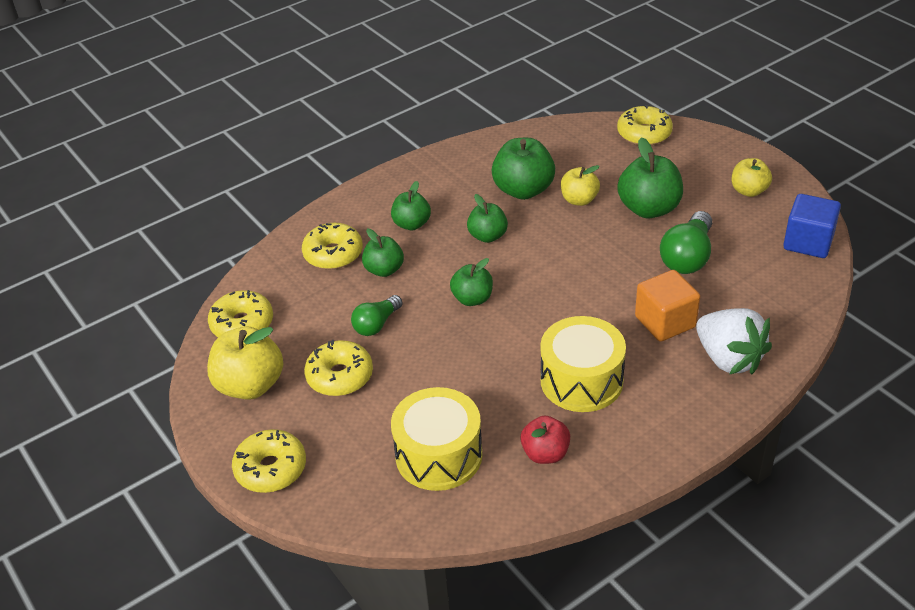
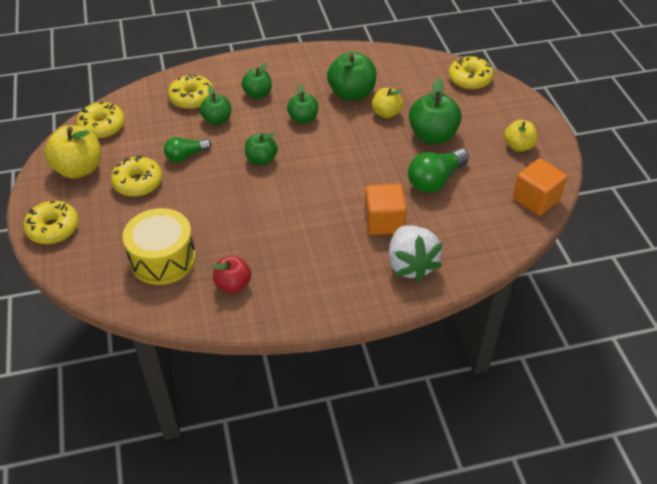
camera: 20 degrees right, 5 degrees up
(581, 380) = (294, 243): yellow drum -> none
(808, 242) = (536, 199): blue cube -> orange cube

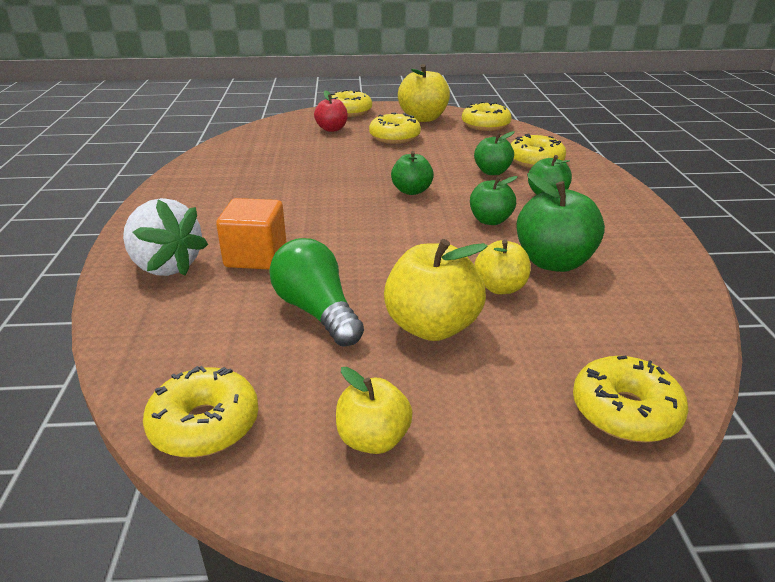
camera: 100 degrees right, 15 degrees down
(163, 259) = (284, 145): yellow drum -> none
(186, 156) = (430, 156): green light bulb -> none
(233, 284) = (227, 170): red apple -> red apple (332, 129)
(410, 265) = (166, 266): white strawberry -> white strawberry turned 135 degrees counterclockwise
(432, 136) = (432, 326): green apple -> yellow apple
(536, 199) = (205, 425): orange cube -> yellow donut

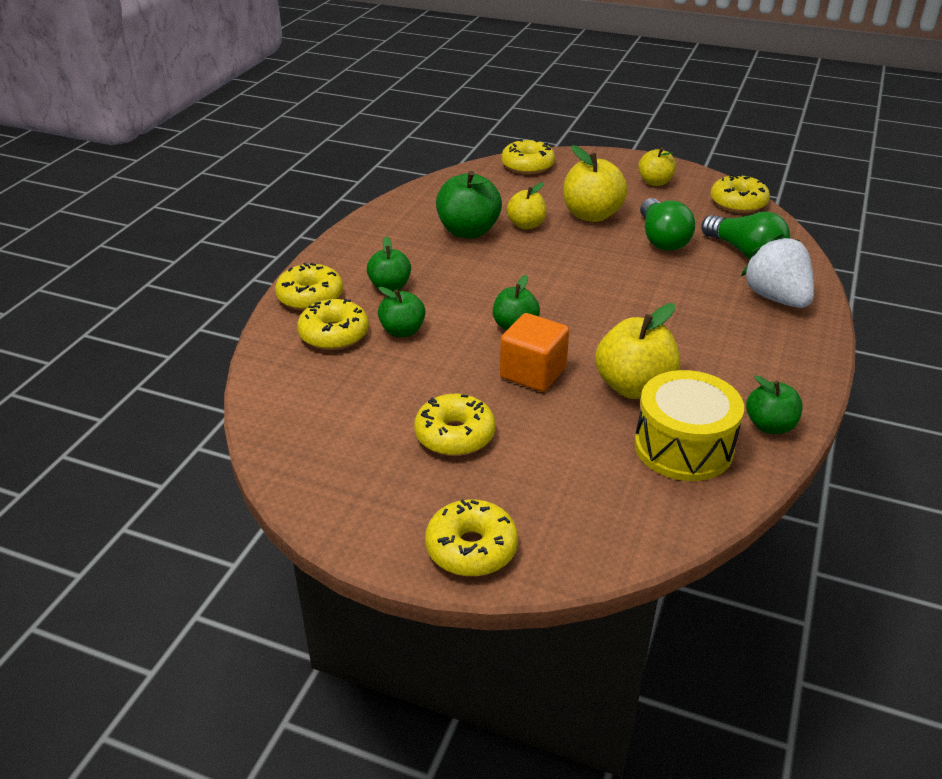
camera: 155 degrees left, 5 degrees up
(198, 319) = (745, 252): none -> green light bulb
(250, 156) = (683, 447): none -> yellow drum
(256, 256) = (698, 289): orange cube -> orange cube (533, 373)
(332, 129) = (534, 491): red apple -> none
(423, 118) = (364, 480): yellow apple -> yellow apple (634, 387)
(485, 125) = (296, 428): yellow donut -> yellow donut (310, 297)
(490, 220) = (474, 274): green apple -> green apple (769, 426)

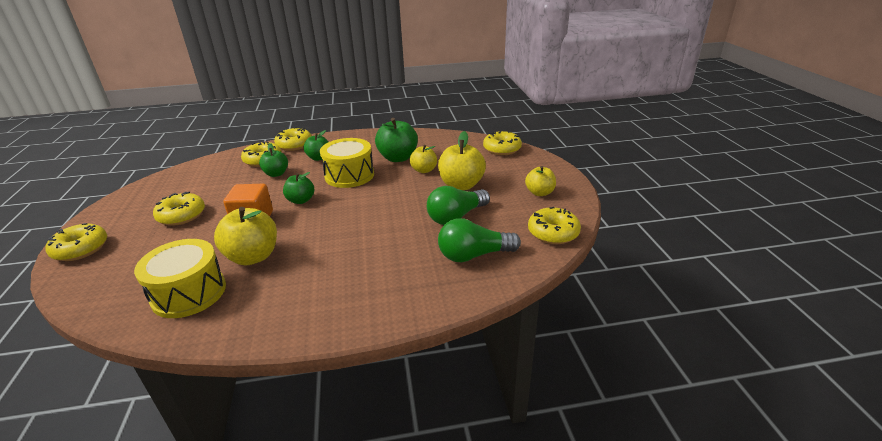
camera: 60 degrees right, 5 degrees down
(480, 276) = (349, 175): none -> yellow drum
(745, 252) = (474, 255): green light bulb -> green light bulb turned 60 degrees clockwise
(769, 426) = (226, 325): green apple -> none
(776, 298) = (414, 287): white strawberry -> none

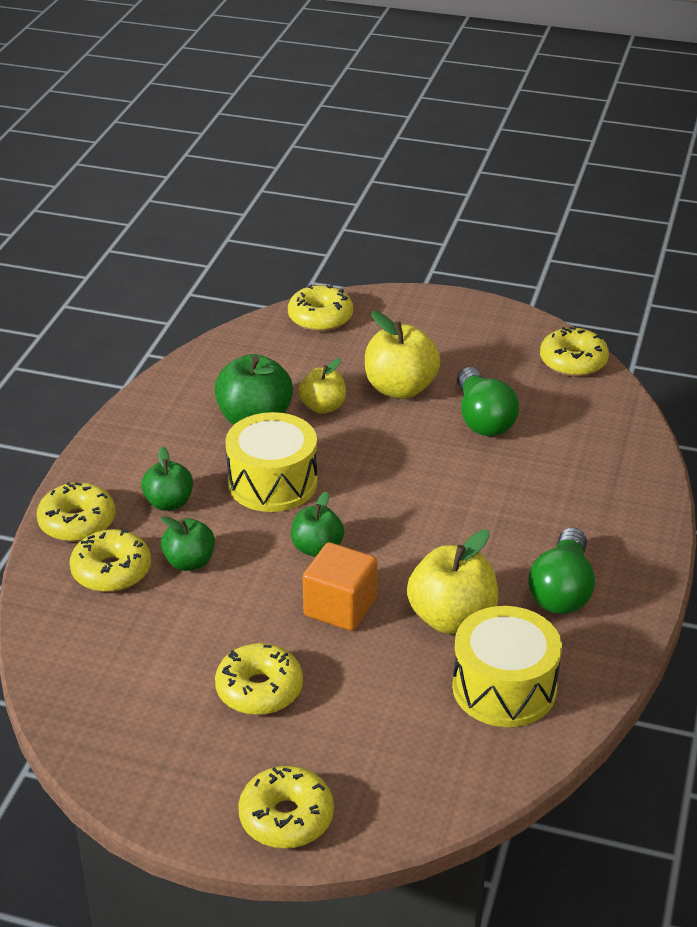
camera: 65 degrees left, 5 degrees up
(474, 255) = (578, 433): green light bulb -> green light bulb (562, 590)
(539, 193) = (475, 335): yellow apple -> none

